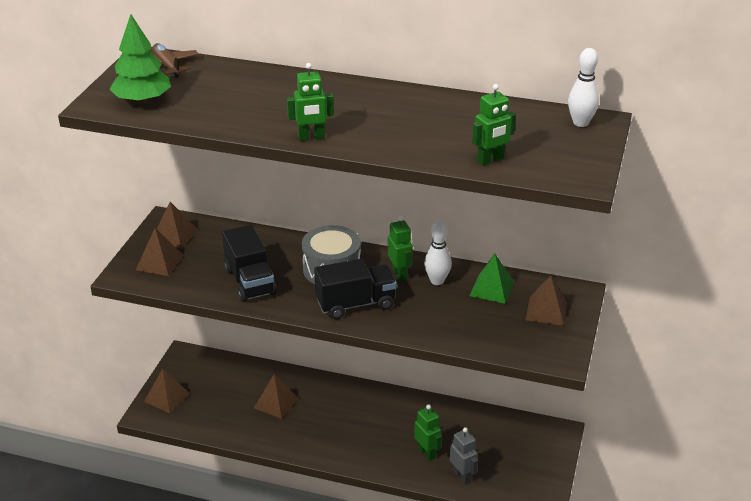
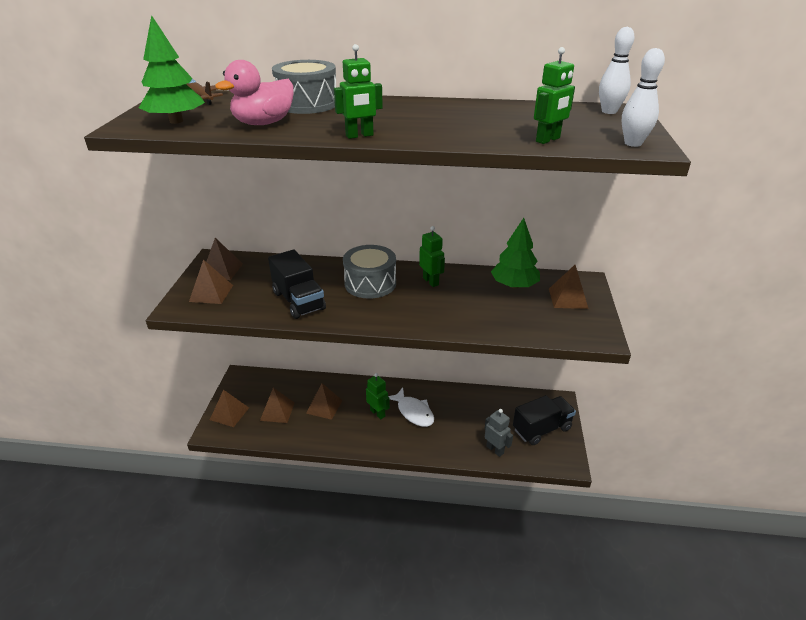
camera: 10 degrees left, 0 degrees up
(221, 401) = (277, 411): none -> brown pyramid
(224, 111) = (264, 123): none -> pink duck
(273, 84) = (307, 104): none -> grey drum
(355, 304) = (400, 310): black truck -> black truck (541, 429)
(379, 422) = (413, 412): none -> white fish
(427, 453) = (460, 433): green robot -> green robot (377, 413)
(437, 281) = (465, 284): white bowling pin -> white bowling pin (633, 143)
(492, 289) = (514, 285): green pyramid -> green tree

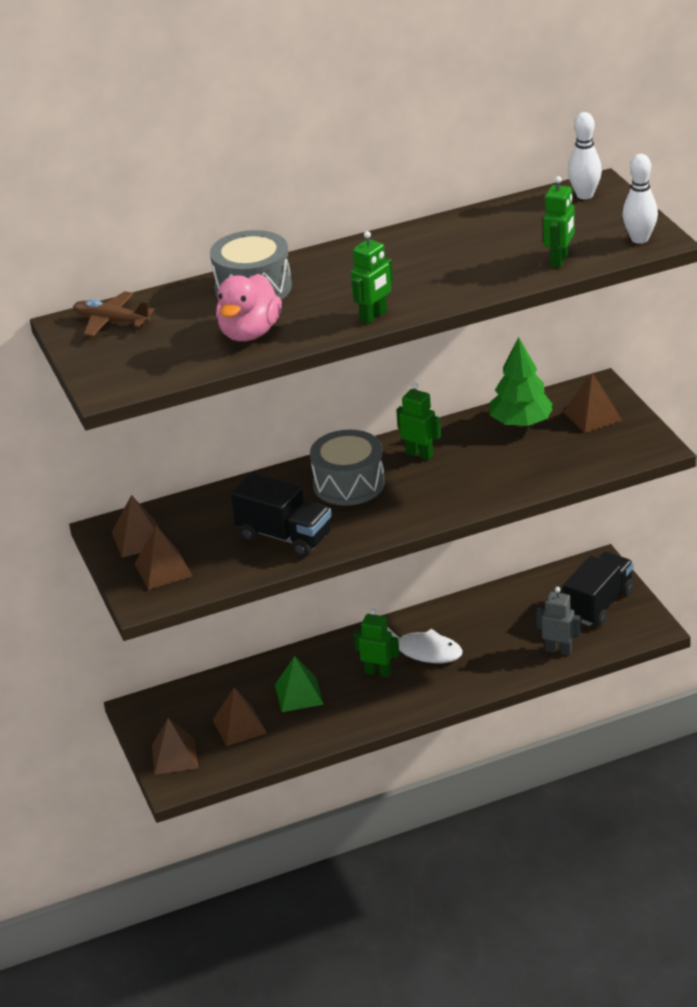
camera: 25 degrees left, 0 degrees up
(176, 121) = (148, 363): green tree -> none
(324, 406) = (299, 694): brown pyramid -> green pyramid

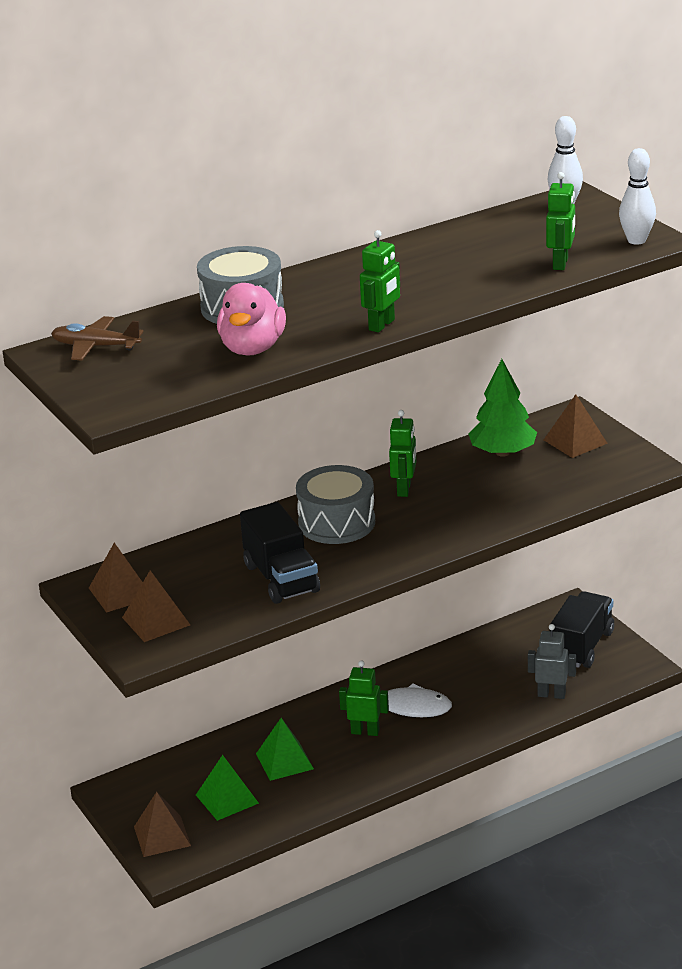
camera: 10 degrees left, 5 degrees down
(239, 726) = (227, 799): brown pyramid -> green pyramid
(285, 536) = (281, 578): black truck -> black truck turned 45 degrees clockwise
(419, 454) = (404, 489): green robot -> green robot turned 75 degrees clockwise

